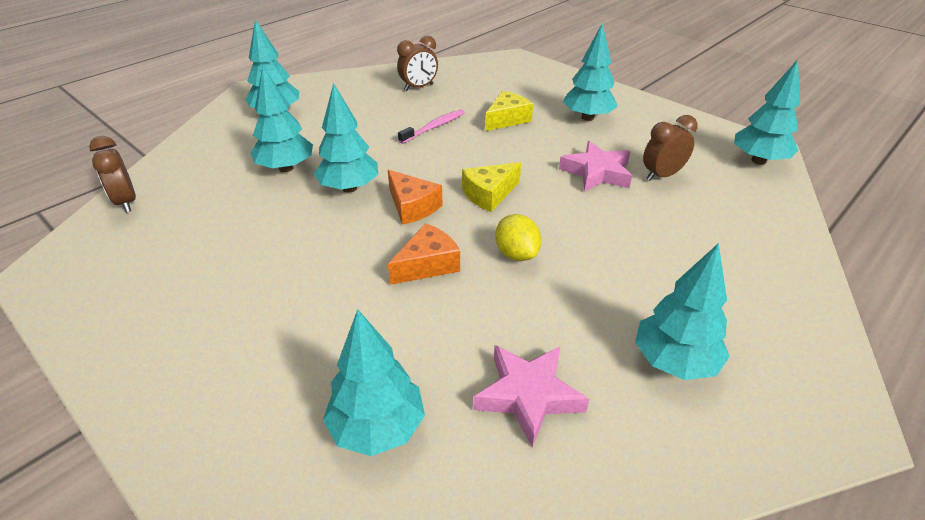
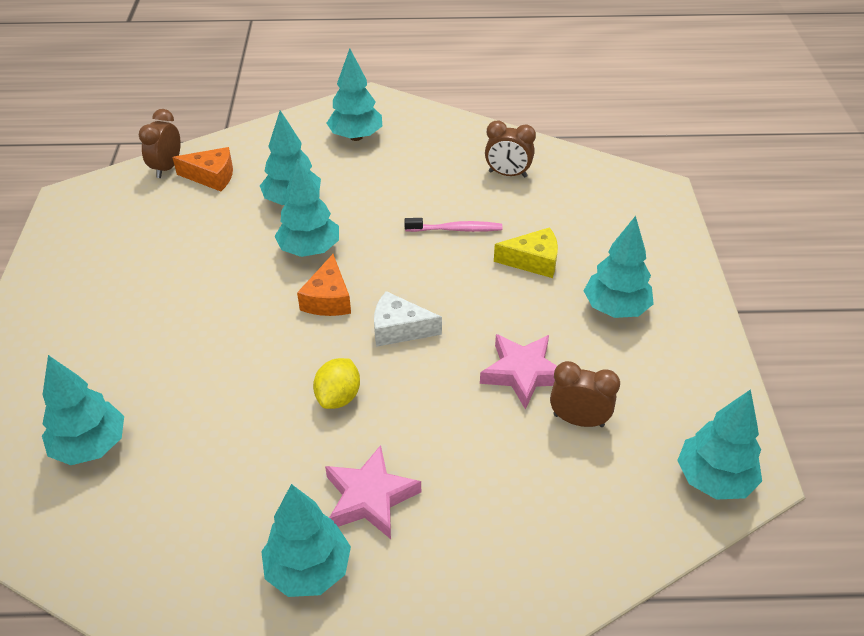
camera: 45 degrees right, 5 degrees up
(427, 265) = (268, 357): orange cheese -> orange cheese (211, 176)
(489, 194) = (399, 329): yellow cheese -> white cheese
(528, 395) = (189, 503): pink star -> pink star (370, 497)

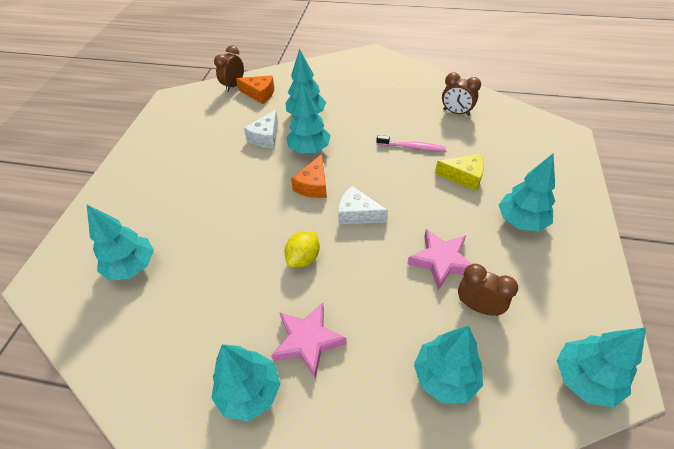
camera: 15 degrees right, 5 degrees up
(239, 239) = (266, 137): none -> white cheese
(356, 137) = (357, 77): turquoise tree -> turquoise tree (445, 377)

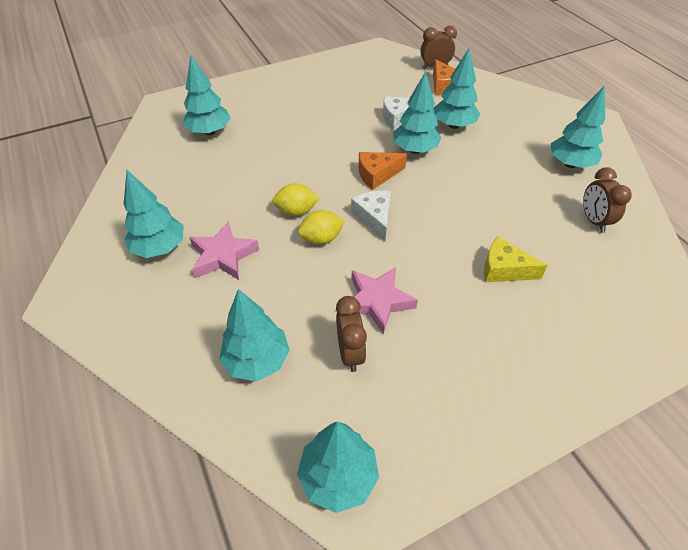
camera: 50 degrees right, 0 degrees up
(349, 259) = (321, 239): none -> yellow lemon
(412, 147) = (499, 212): pink toothbrush -> none
(463, 177) = (504, 269): yellow cheese -> yellow cheese turned 135 degrees clockwise
(521, 221) = (493, 343): turquoise tree -> turquoise tree (570, 164)

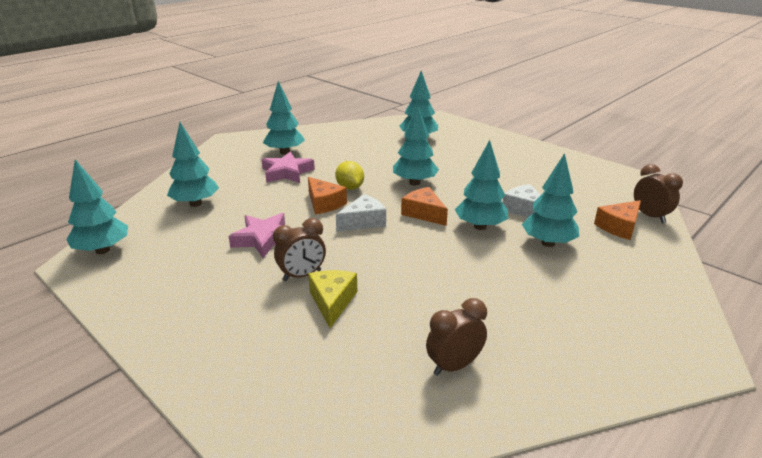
camera: 70 degrees right, 20 degrees down
(321, 239) = (324, 203): yellow lemon -> orange cheese
(350, 353) = (208, 236): brown clock -> brown clock (302, 275)
(570, 164) = (557, 338): turquoise tree -> turquoise tree (414, 183)

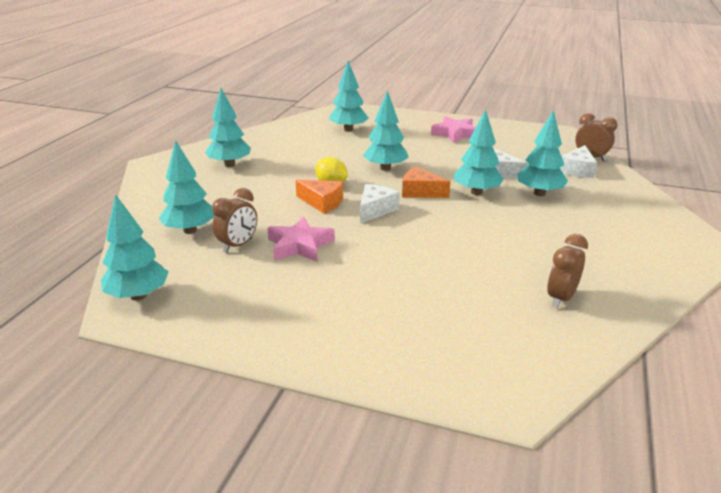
camera: 25 degrees left, 0 degrees up
(287, 172) = (254, 183): pink star -> pink star (455, 134)
(302, 275) = (369, 266): brown clock -> brown clock (238, 245)
(332, 302) = (419, 280): yellow cheese -> none
(619, 227) = (577, 170): orange cheese -> white cheese

